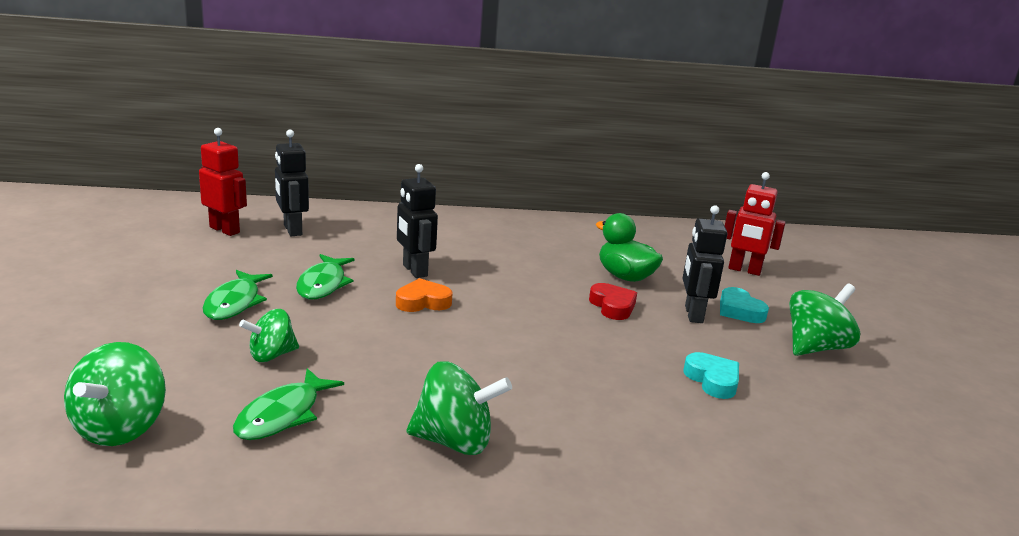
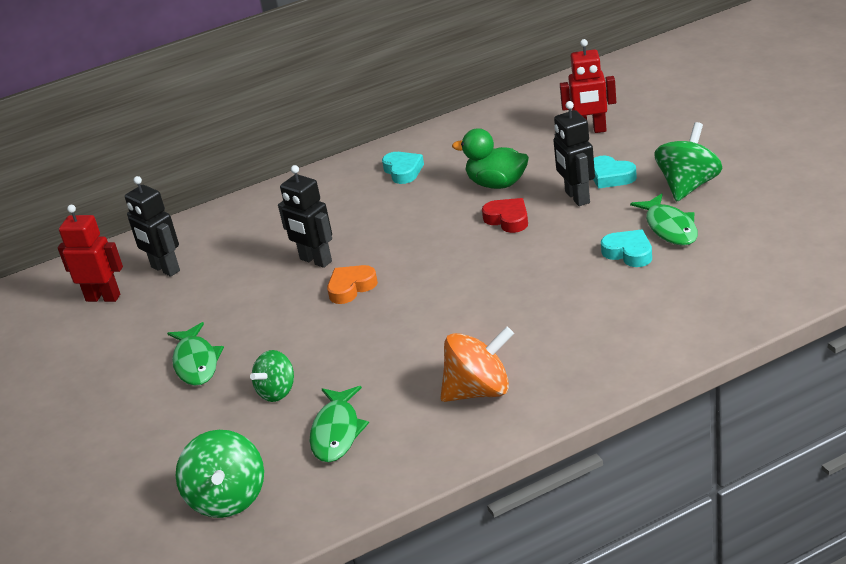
camera: 15 degrees left, 10 degrees up
(323, 284) = (251, 310): green fish -> green fish (670, 228)
(454, 441) = (479, 391): green spinning top -> orange spinning top
(550, 238) = (403, 171): none -> turquoise heart

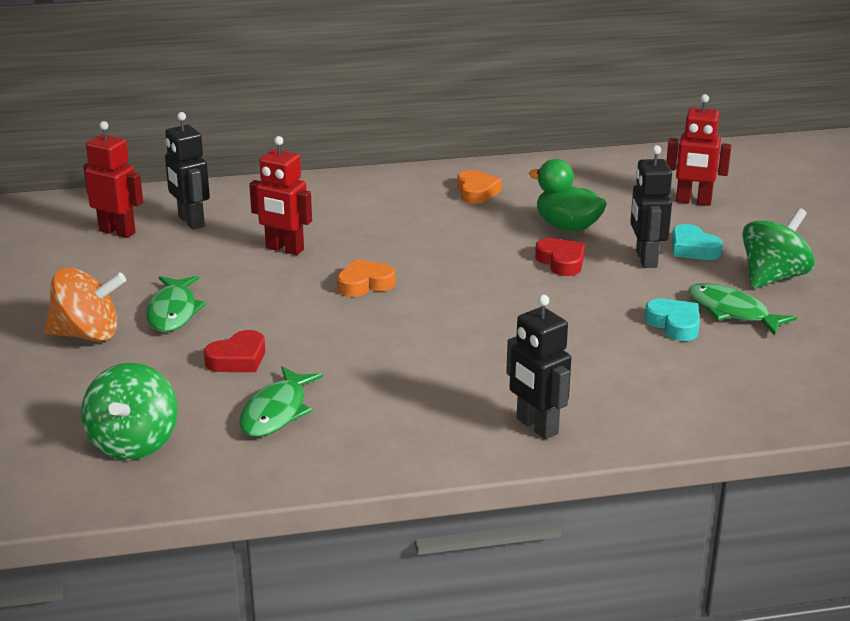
camera: 10 degrees right, 5 degrees down
(263, 273) = (284, 249): none -> red robot
(277, 391) = (238, 359): green spinning top -> red heart
(315, 261) = (343, 251): black robot -> black robot (536, 426)
(403, 171) = (476, 192): turquoise heart -> orange heart
(479, 391) = (444, 413): orange spinning top -> orange spinning top (87, 335)
(670, 228) = (732, 312): green fish -> green fish turned 135 degrees clockwise

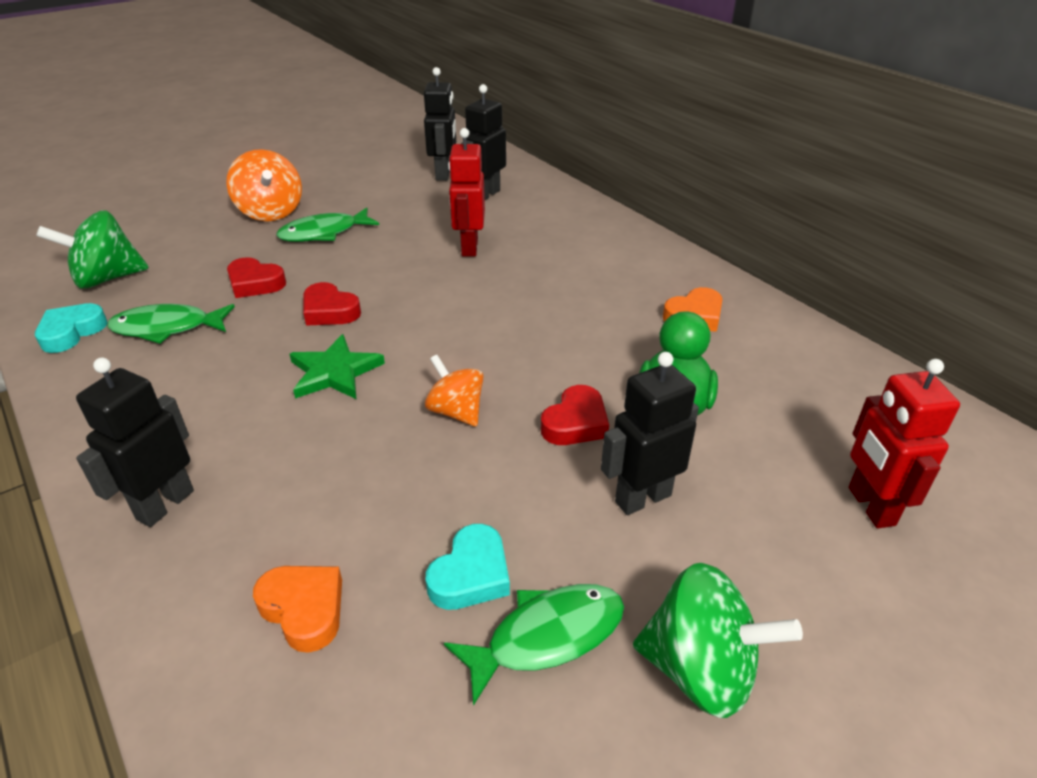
camera: 65 degrees right, 10 degrees up
(117, 232) = (444, 174): red robot -> black robot
(328, 328) = (329, 311): none -> red heart
(365, 284) = (429, 306): orange heart -> orange heart (304, 609)
(424, 339) = (334, 372): none -> green star
(515, 299) = (456, 411): none -> orange spinning top
(693, 249) = (716, 541): turquoise heart -> turquoise heart (71, 332)
(732, 312) = (547, 637): green fish -> green fish turned 45 degrees clockwise

